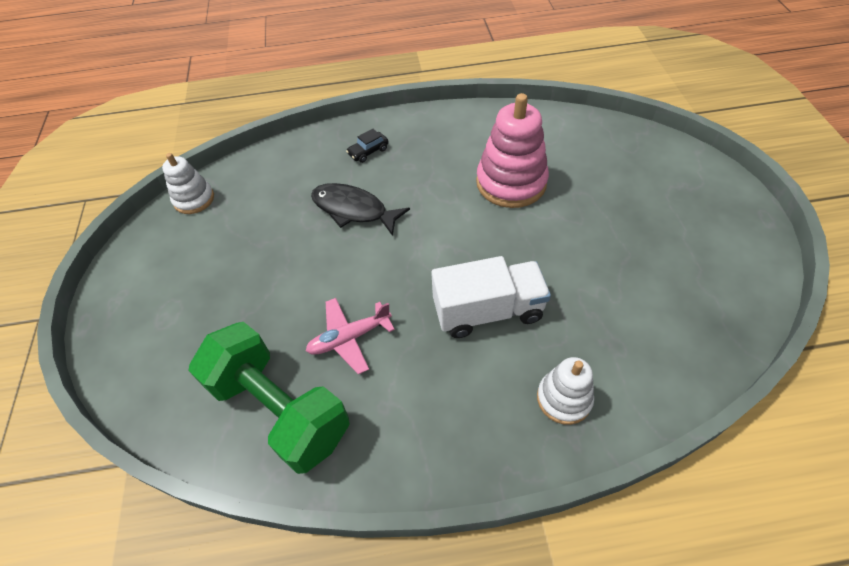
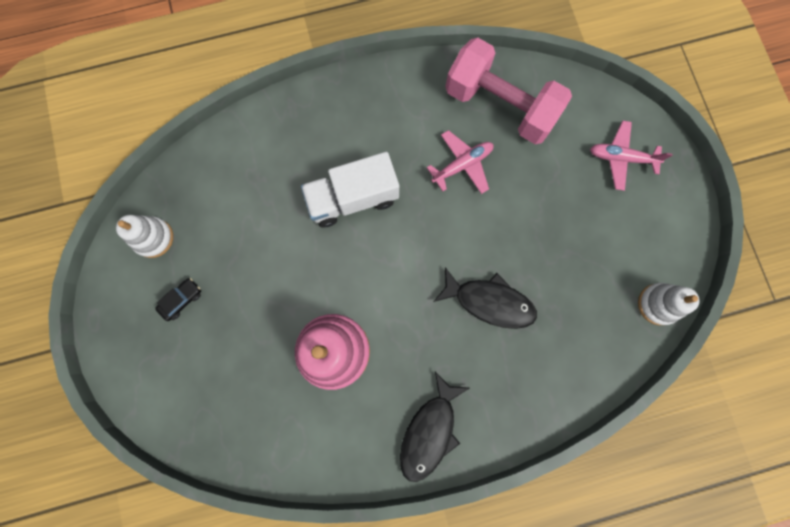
camera: 170 degrees right, 25 degrees up
(158, 331) = (621, 158): none -> pink plane
(280, 409) = (500, 106): green dumbbell -> pink dumbbell
(368, 151) = (492, 389): black car -> black car (182, 300)
(428, 130) = (429, 431): none -> black fish
(564, 398) = (296, 131): white stacking toy -> white stacking toy (153, 238)

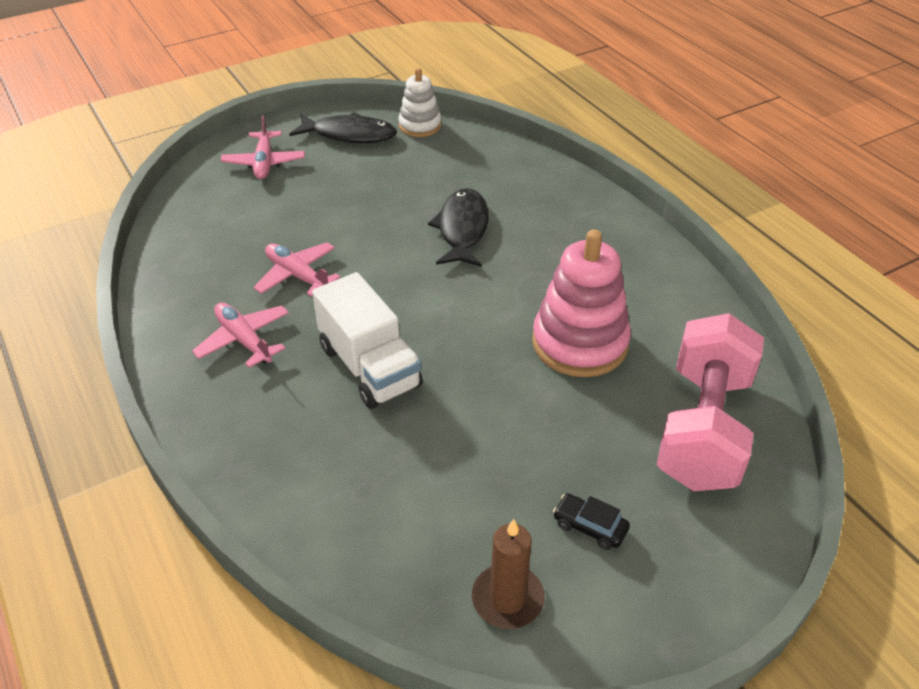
camera: 105 degrees left, 35 degrees down
(153, 238) = (507, 599): white stacking toy -> brown candle
(402, 122) = (244, 340): none -> pink plane
(429, 431) = (626, 249): black fish -> black fish (349, 135)
(500, 106) = (209, 257): pink dumbbell -> pink dumbbell (703, 428)

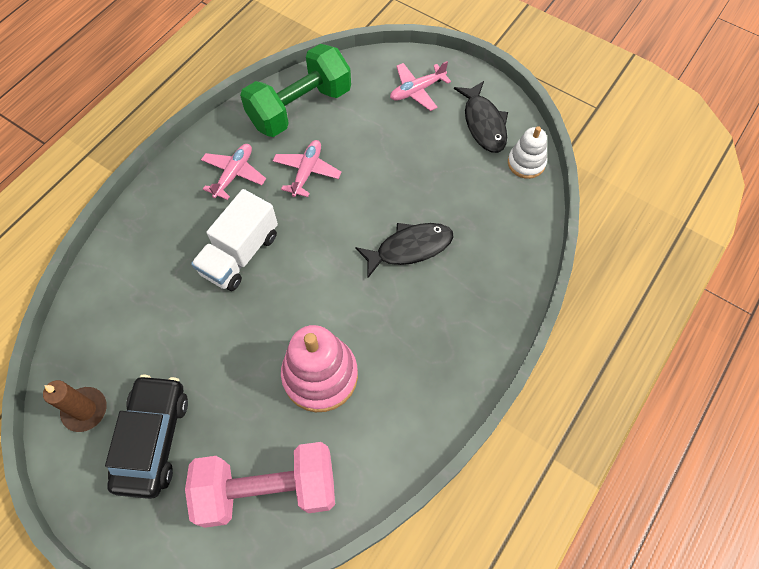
camera: 65 degrees right, 20 degrees up
(198, 254) = (300, 107): none -> green dumbbell
(590, 527) = (153, 439): black car -> black car, size x2.33

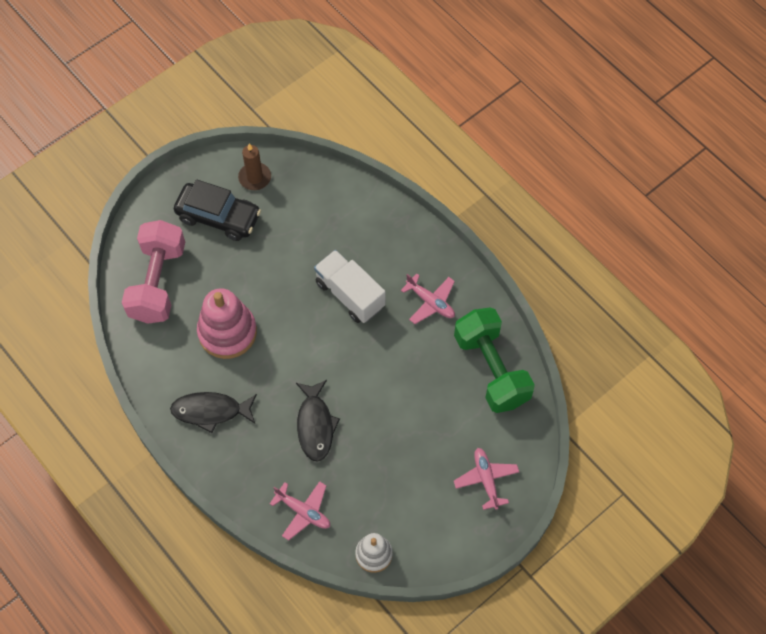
camera: 105 degrees right, 0 degrees up
(307, 172) = (417, 360): pink plane -> pink plane (303, 511)
(483, 123) = (430, 530): black fish -> black fish (211, 411)

